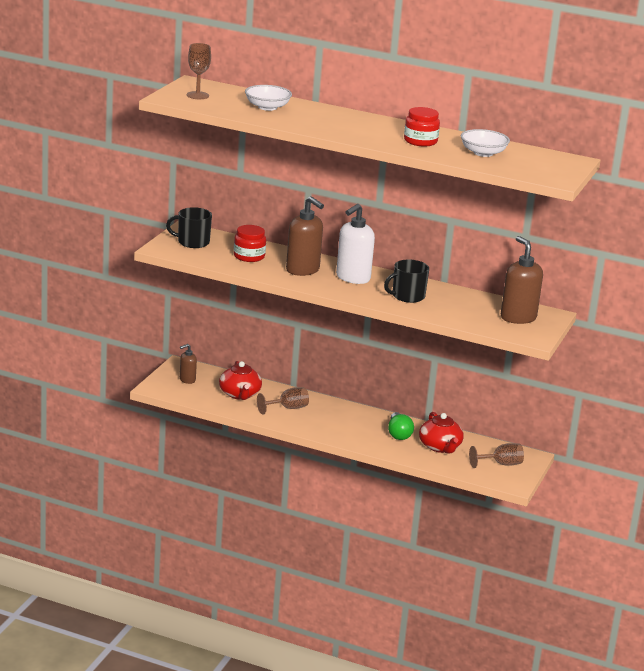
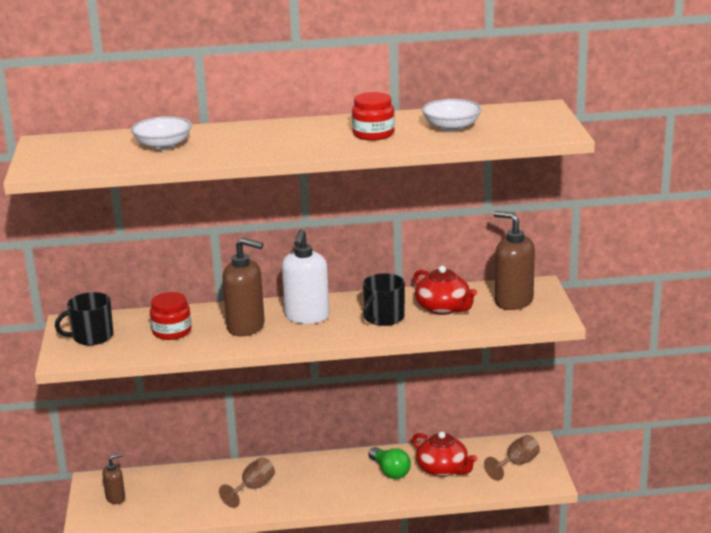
camera: 25 degrees left, 0 degrees up
(187, 380) = (116, 498): brown soap dispenser -> brown soap dispenser turned 150 degrees counterclockwise
(197, 95) = (67, 155): brown goblet -> none
(240, 394) = (188, 492): red teapot -> red teapot (443, 308)

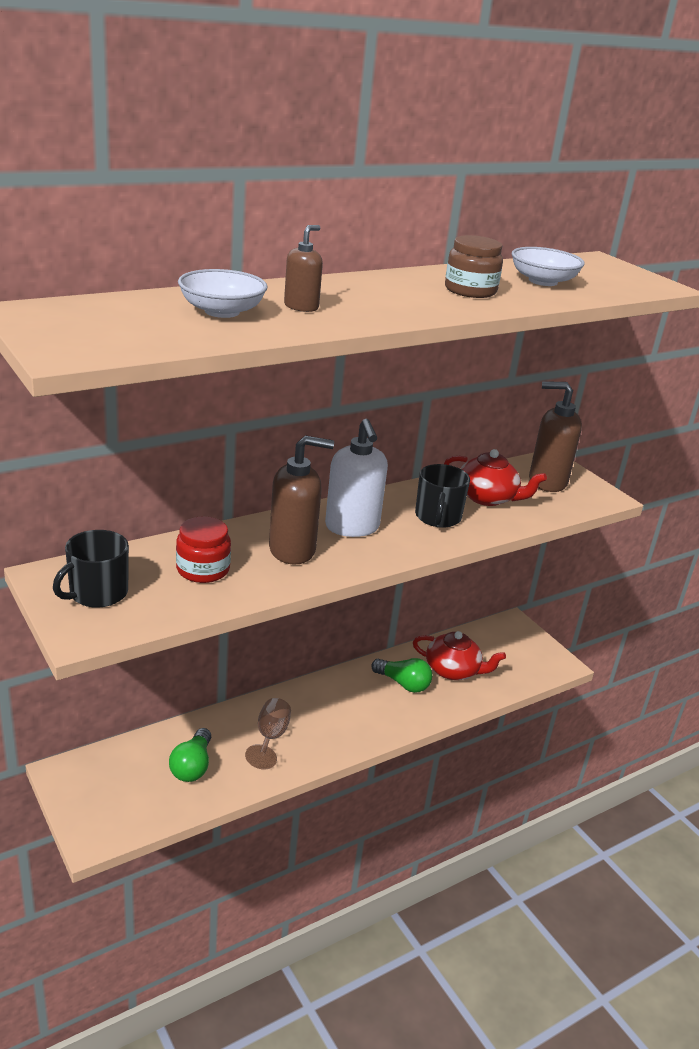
camera: 30 degrees left, 5 degrees up
(116, 498) = (108, 790): brown soap dispenser -> brown soap dispenser (301, 307)
(182, 495) = (192, 766): none -> green light bulb
(373, 134) = (470, 290): red jar -> brown jar
(516, 464) = (517, 650): brown goblet -> none

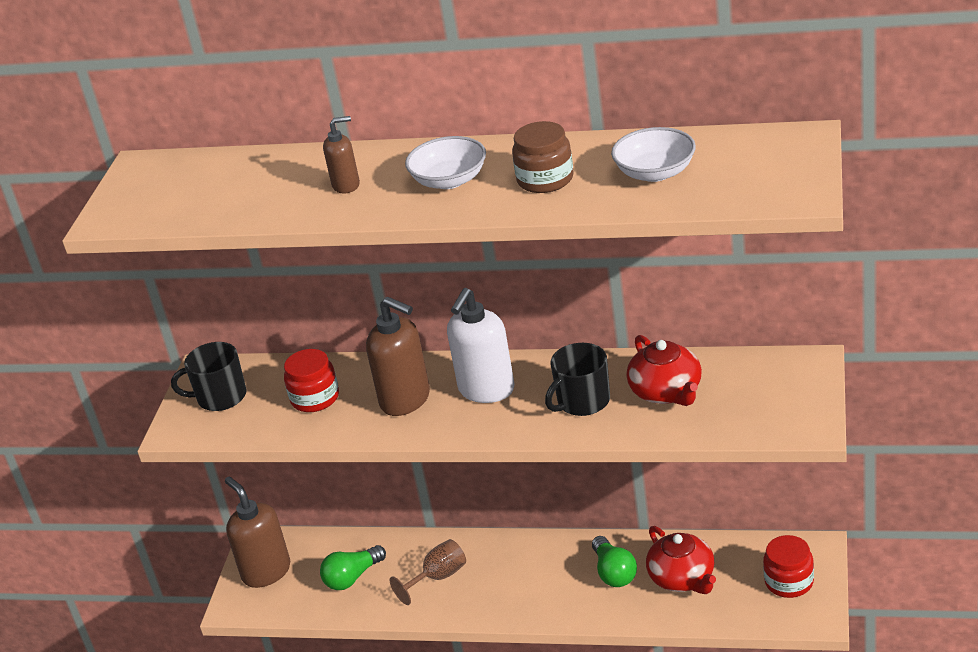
camera: 50 degrees right, 5 degrees up
(222, 311) = (274, 183): white bowl -> white bowl (449, 180)
(520, 648) = (789, 582): none -> red jar
(547, 482) = (765, 389): brown soap dispenser -> brown soap dispenser (266, 572)

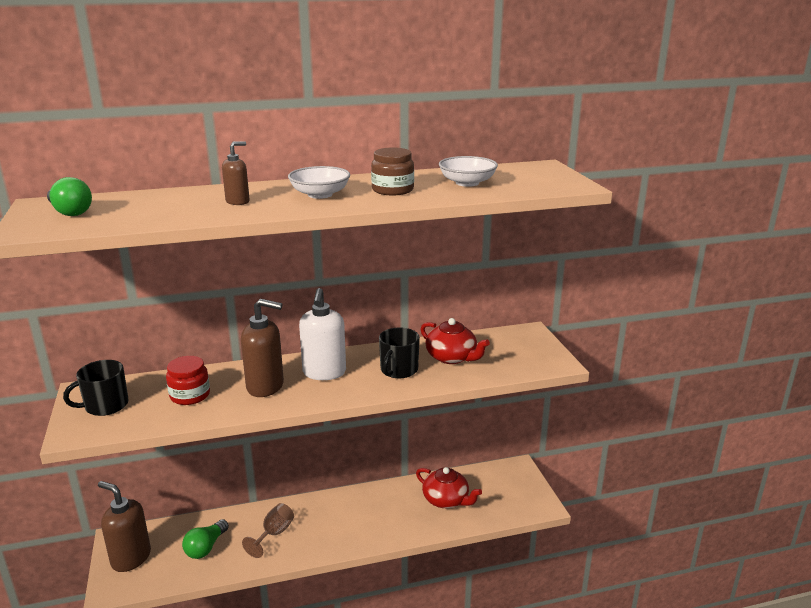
camera: 30 degrees left, 10 degrees down
(614, 573) = (399, 505): green light bulb -> green light bulb (70, 212)
(789, 582) = (514, 489): red jar -> none

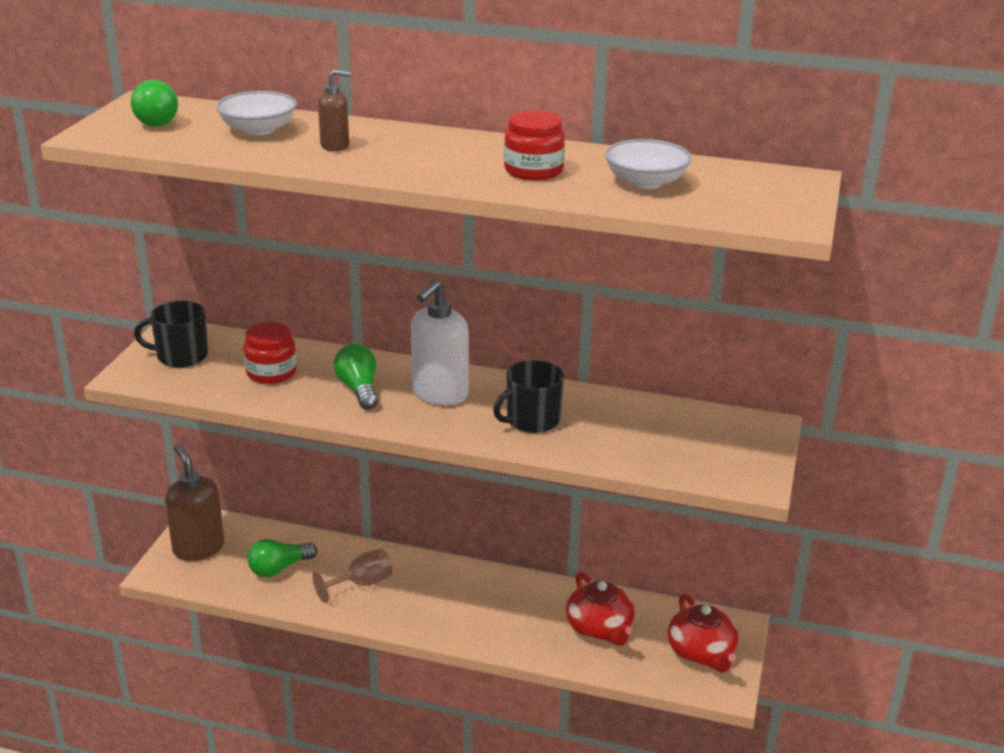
camera: 30 degrees right, 5 degrees up
(265, 386) = (359, 389): brown soap dispenser -> green light bulb
(320, 194) = (438, 157): white bowl -> white bowl (258, 130)
(392, 190) = (533, 171): brown jar -> red jar
(452, 357) = (617, 426): red teapot -> red teapot (701, 652)

